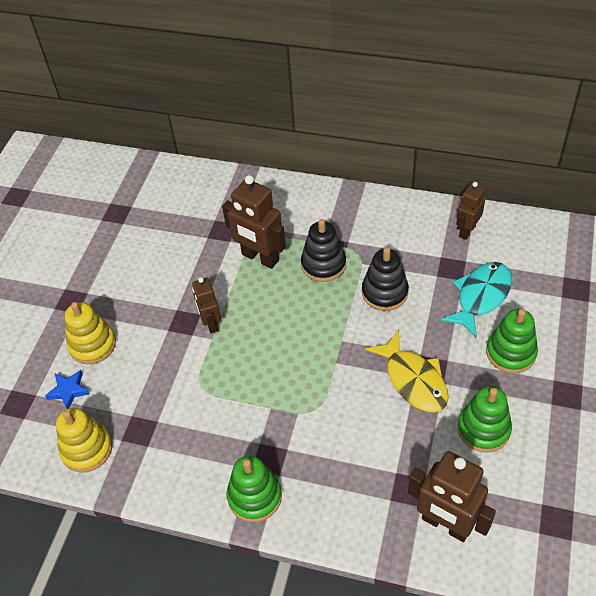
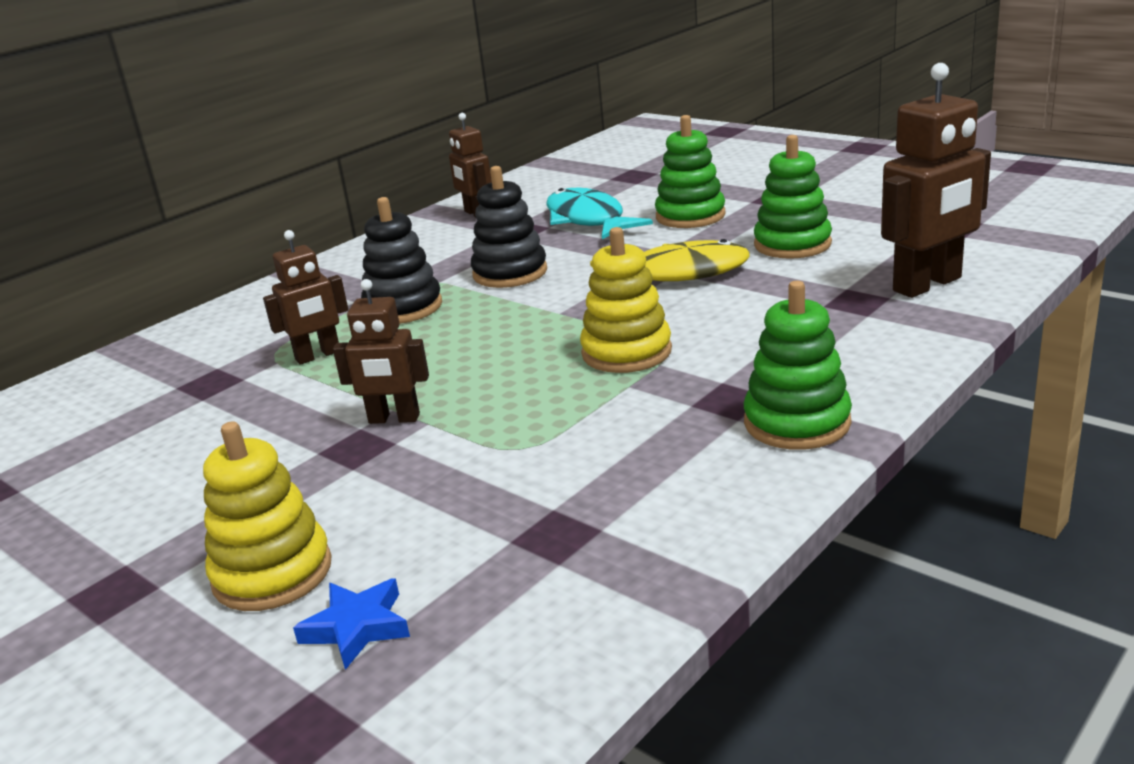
camera: 65 degrees left, 25 degrees down
(87, 449) = (542, 618): yellow stacking toy -> yellow stacking toy (626, 352)
(260, 258) = (318, 356): brown robot -> brown robot, size x0.61

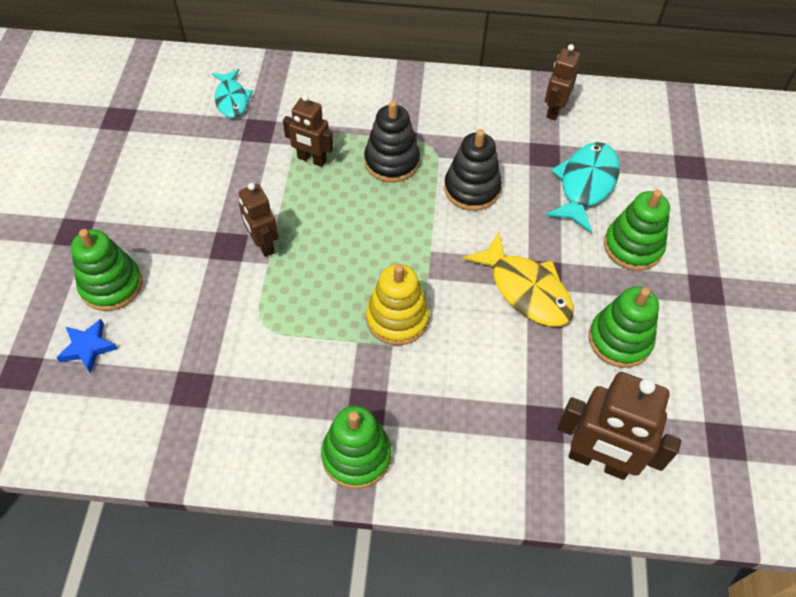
camera: 50 degrees right, 30 degrees up
(126, 391) = (232, 99): none -> turquoise fish
(272, 573) = (111, 285): yellow stacking toy -> green stacking toy

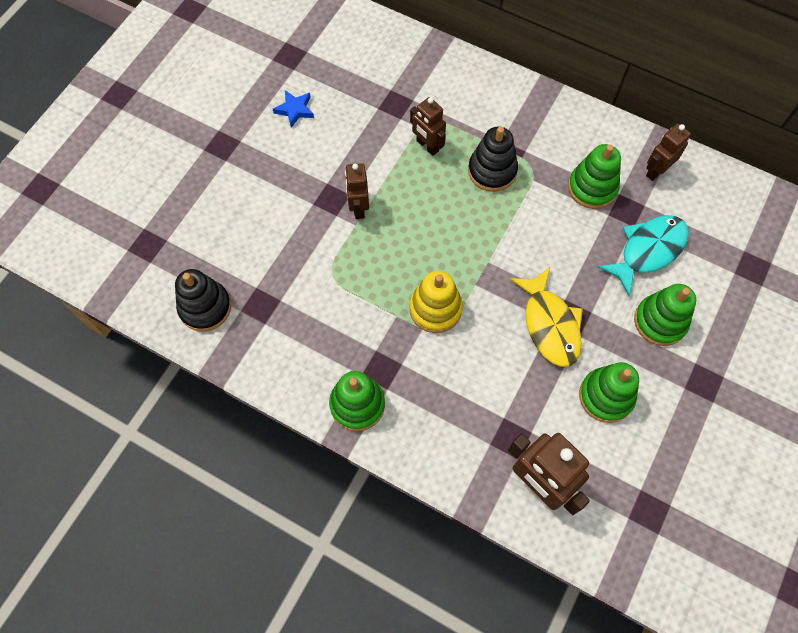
camera: 25 degrees right, 10 degrees up
(88, 347) = (200, 244): blue star -> blue star (295, 110)
(111, 285) = (233, 200): green stacking toy -> green stacking toy (592, 188)
(232, 99) = (385, 68): turquoise fish -> none
(472, 189) = (547, 219): black stacking toy -> black stacking toy (205, 307)

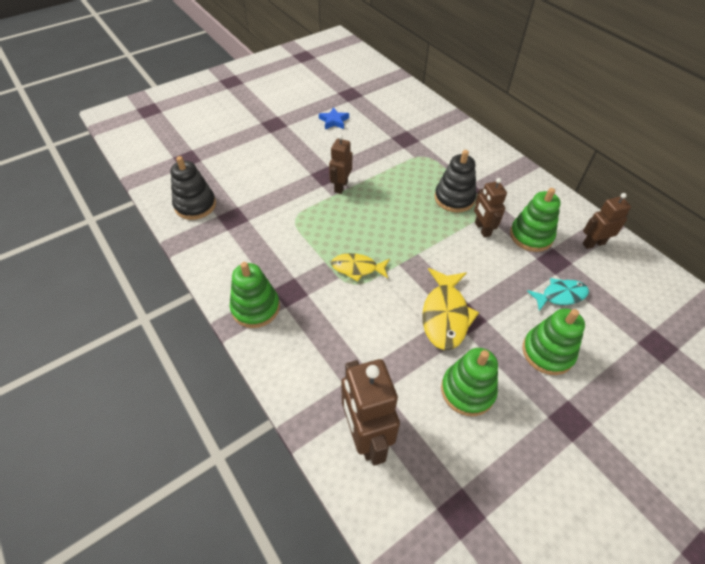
camera: 25 degrees right, 15 degrees down
(427, 146) = (413, 168): brown robot -> brown robot (482, 229)
(435, 309) = (357, 268): yellow stacking toy -> yellow fish
(648, 250) = (560, 295): turquoise fish -> turquoise fish, size x0.64

